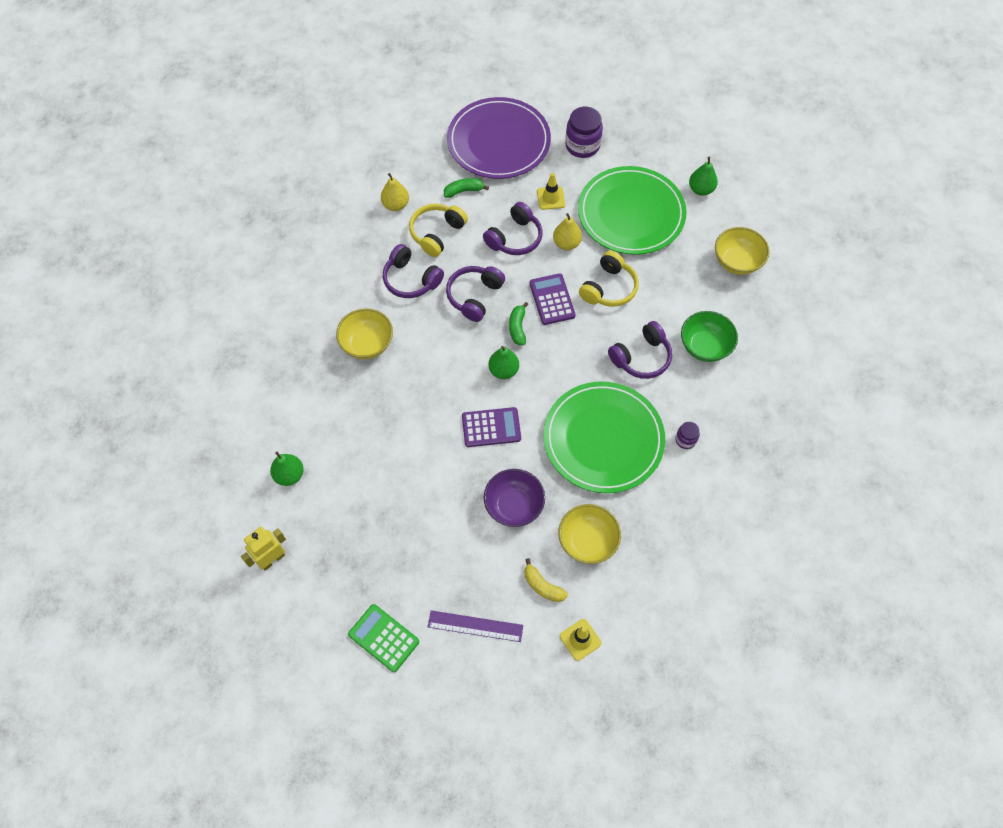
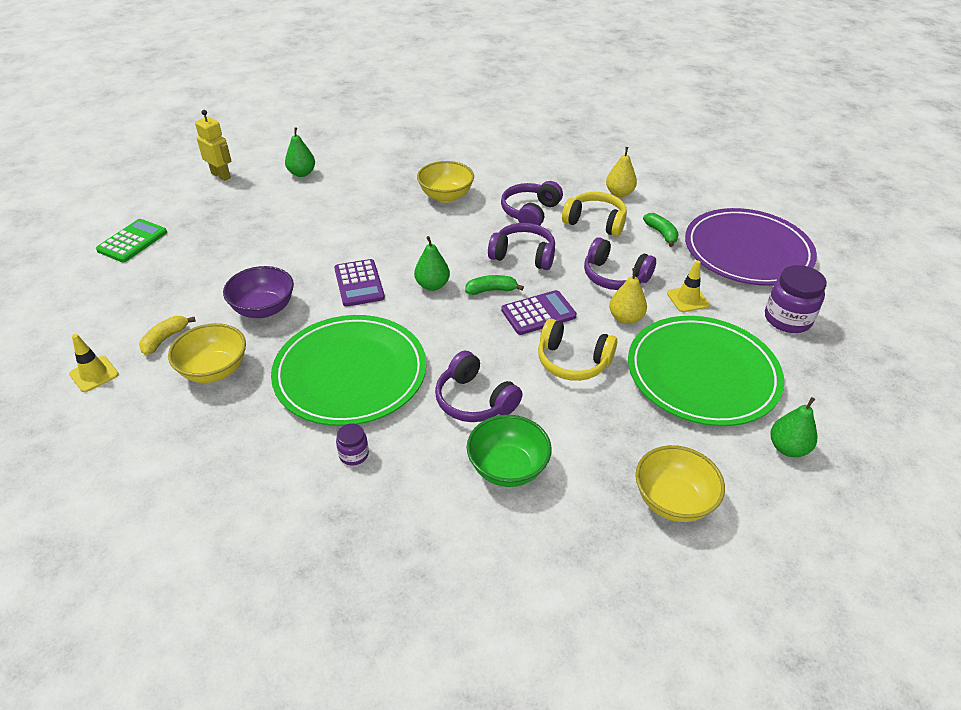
camera: 80 degrees right, 20 degrees down
(475, 626) = (130, 295): purple ruler -> none

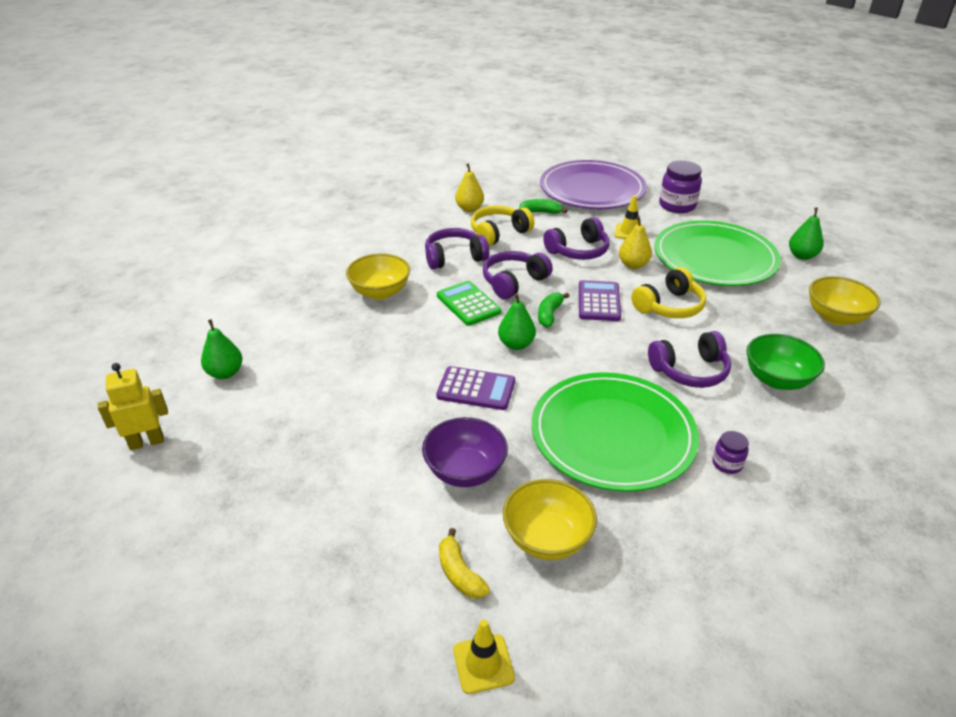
camera: 60 degrees left, 5 degrees down
(132, 241) = (212, 567): green calculator -> green calculator (468, 304)
(530, 212) = (454, 257): purple headphones -> purple headphones turned 105 degrees clockwise

